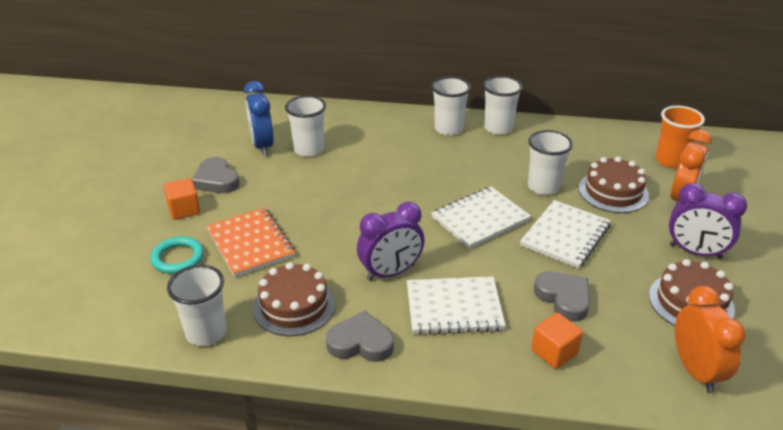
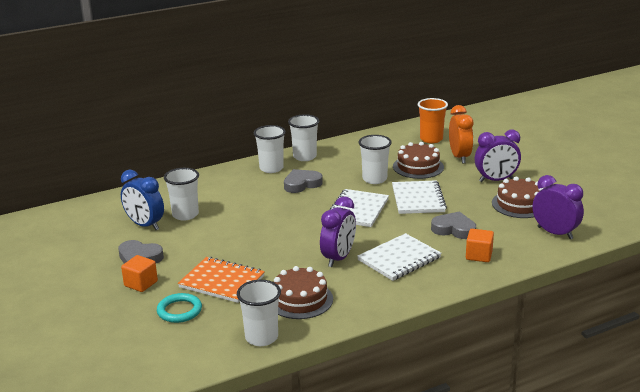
camera: 35 degrees left, 10 degrees down
(360, 343) = (367, 298): grey heart -> grey heart (302, 184)
(695, 371) = (555, 233): orange clock -> purple clock

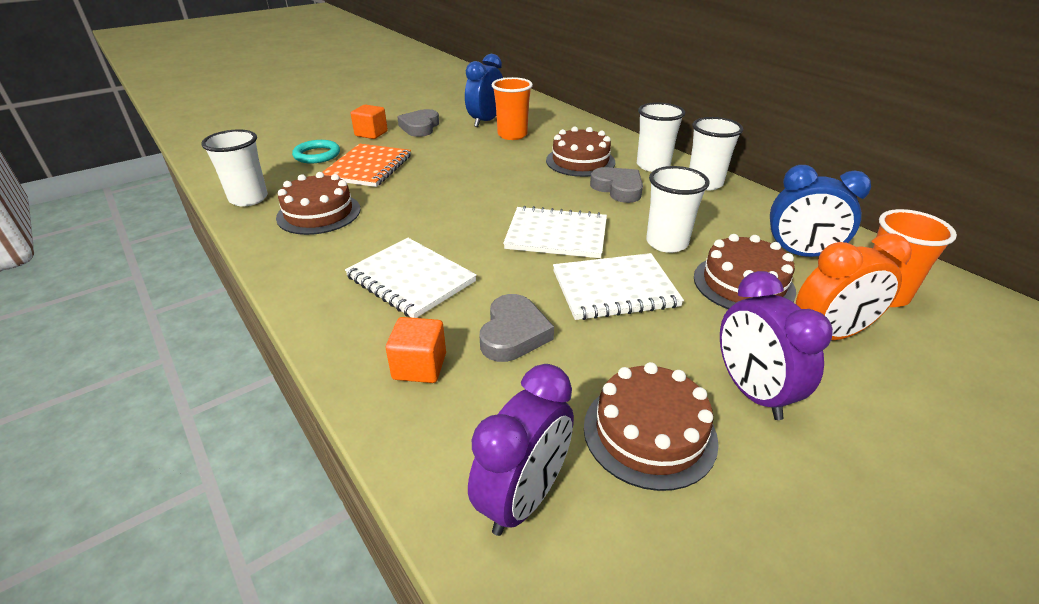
camera: 80 degrees right, 10 degrees up
(185, 215) = (512, 135): white cup -> orange cup
(252, 192) = (580, 161): none -> brown cake
(338, 258) = (415, 230): purple clock -> none
(393, 148) = (800, 254): none -> blue clock

